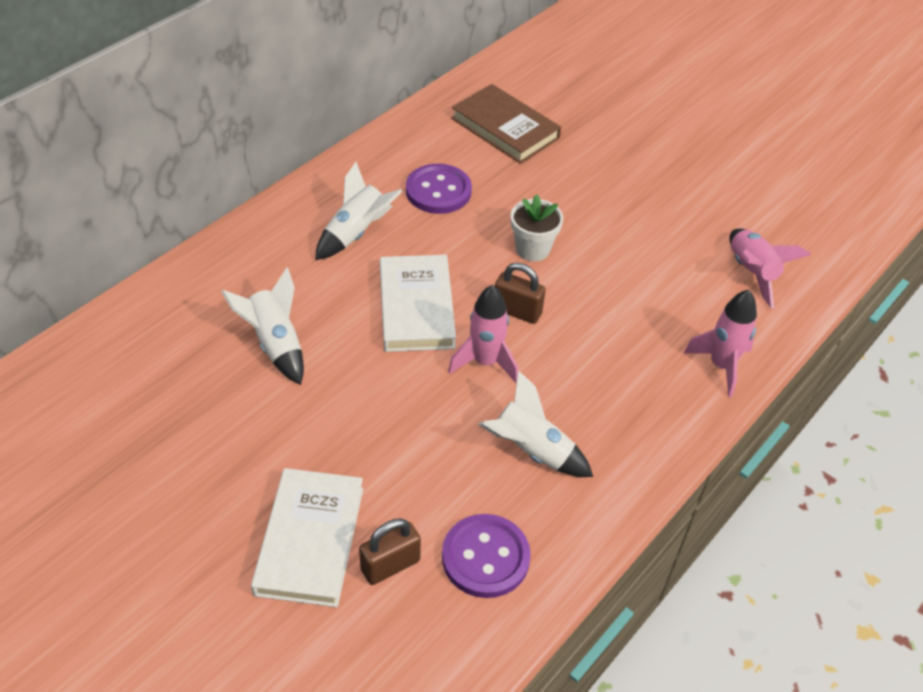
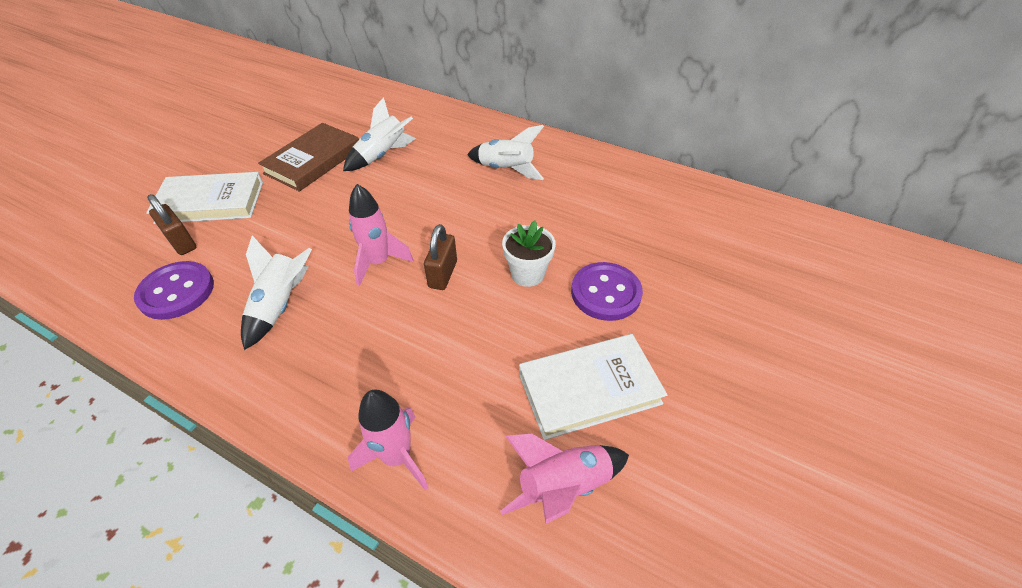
camera: 80 degrees right, 0 degrees up
(416, 307) = (433, 214): white book -> white book (589, 388)
(438, 191) = (577, 203): purple button -> purple button (605, 293)
(505, 128) = (691, 231): brown book -> brown book (313, 161)

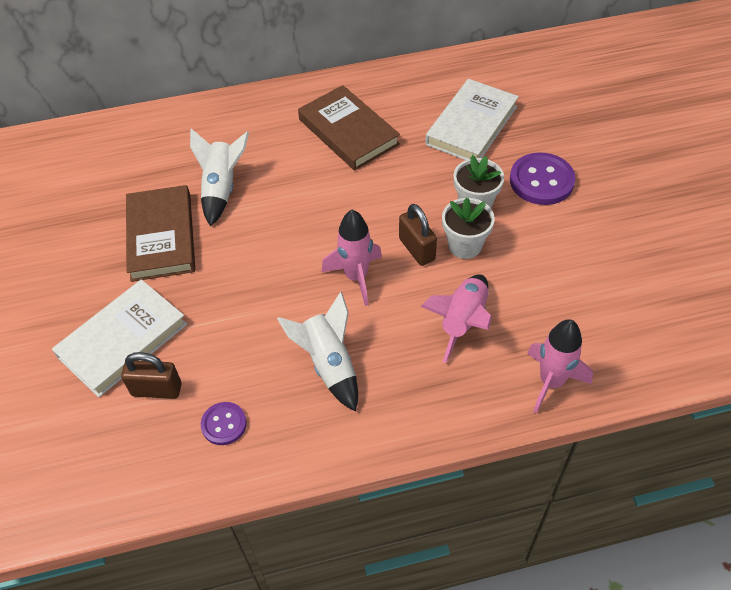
camera: 40 degrees left, 5 degrees up
(176, 292) = (224, 424): purple button -> purple button, size x0.58
(479, 297) = (465, 245): none -> white flower pot
(506, 170) = (348, 132): white rocket -> brown book
(564, 486) = (658, 316): pink rocket -> pink rocket (463, 321)
(589, 388) = (605, 251): white book -> white book (471, 125)

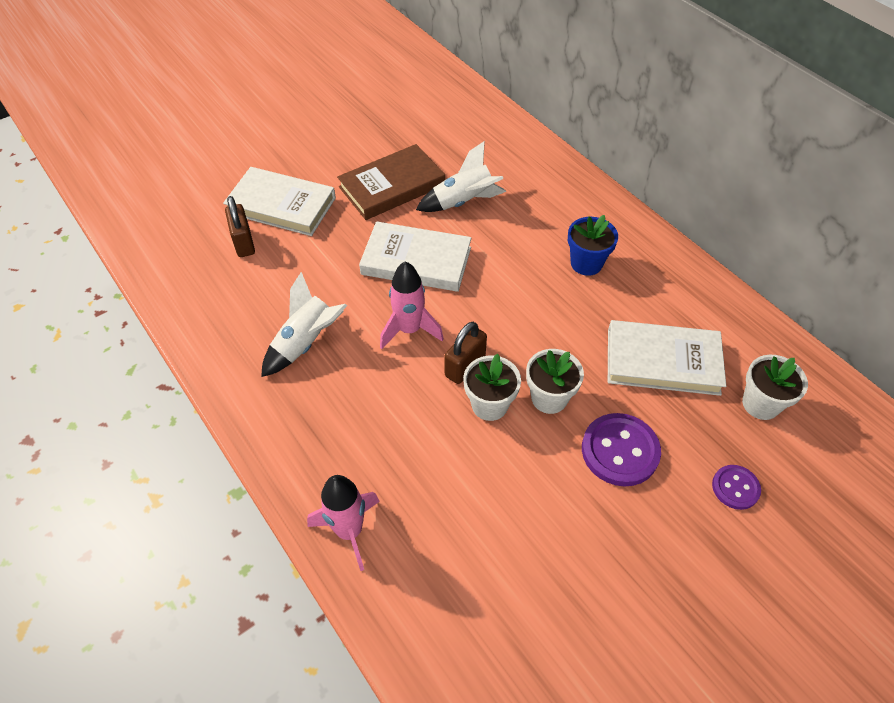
camera: 65 degrees right, 0 degrees up
(224, 424) = (225, 295): purple button -> purple button (735, 488)
(275, 247) = (416, 261): none -> white book
(348, 132) = (586, 263): brown book -> blue flower pot
(463, 321) = (393, 431): pink rocket -> none
(533, 90) = (760, 404): none -> white flower pot

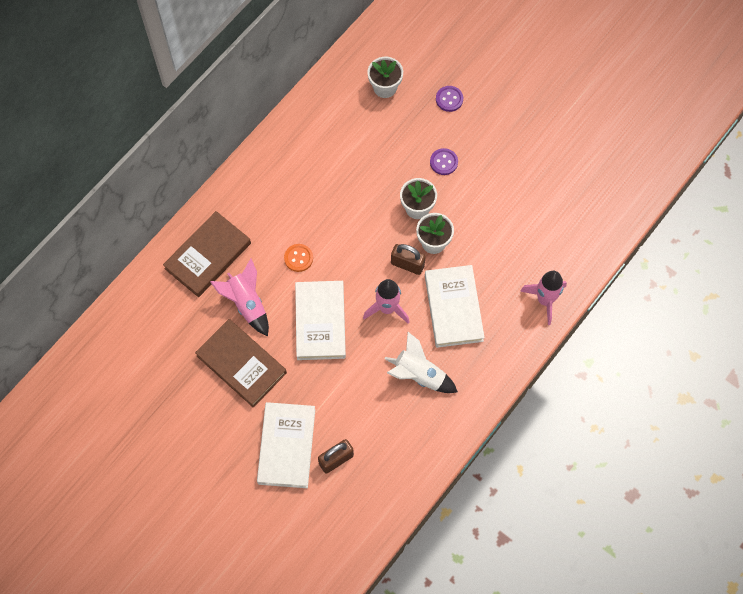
camera: 105 degrees left, 15 degrees up
(463, 202) = (247, 304): white rocket -> pink rocket
(507, 256) = (298, 258): none -> orange button
(533, 181) = (208, 256): none -> brown book
(586, 263) = (291, 203): blue flower pot -> none
(620, 451) = (443, 162): purple button -> purple button, size x0.58
(662, 361) = (367, 145): white book -> white book (453, 308)

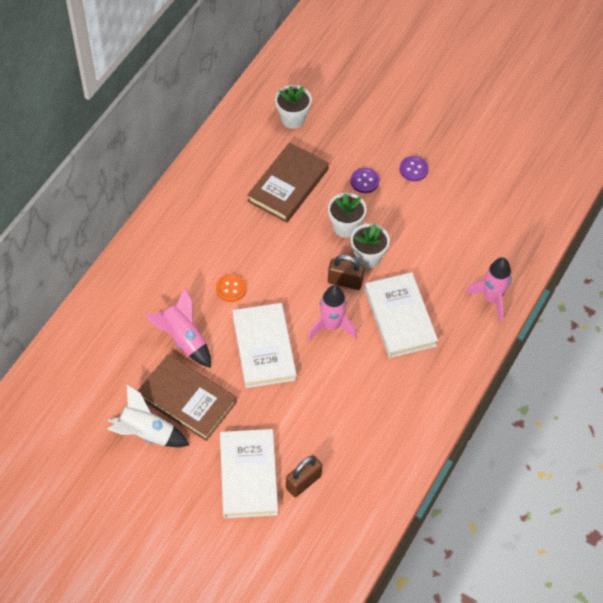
camera: 10 degrees left, 10 degrees down
(208, 256) = (135, 297): brown book -> brown book (288, 185)
(419, 375) = (376, 387): white rocket -> white rocket (147, 433)
(449, 99) = (359, 122): purple button -> purple button (413, 169)

